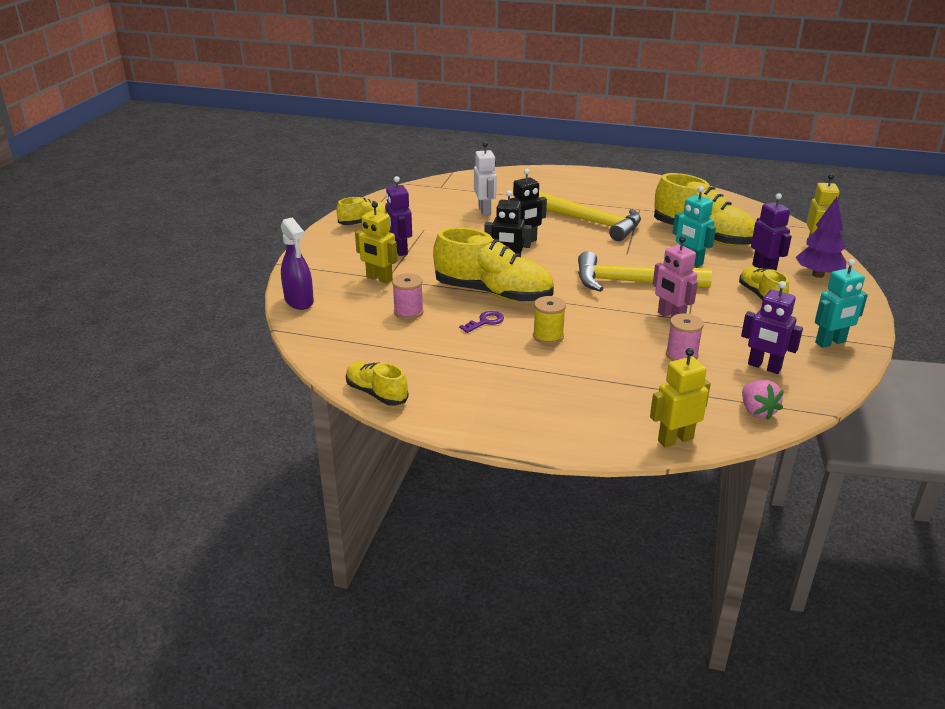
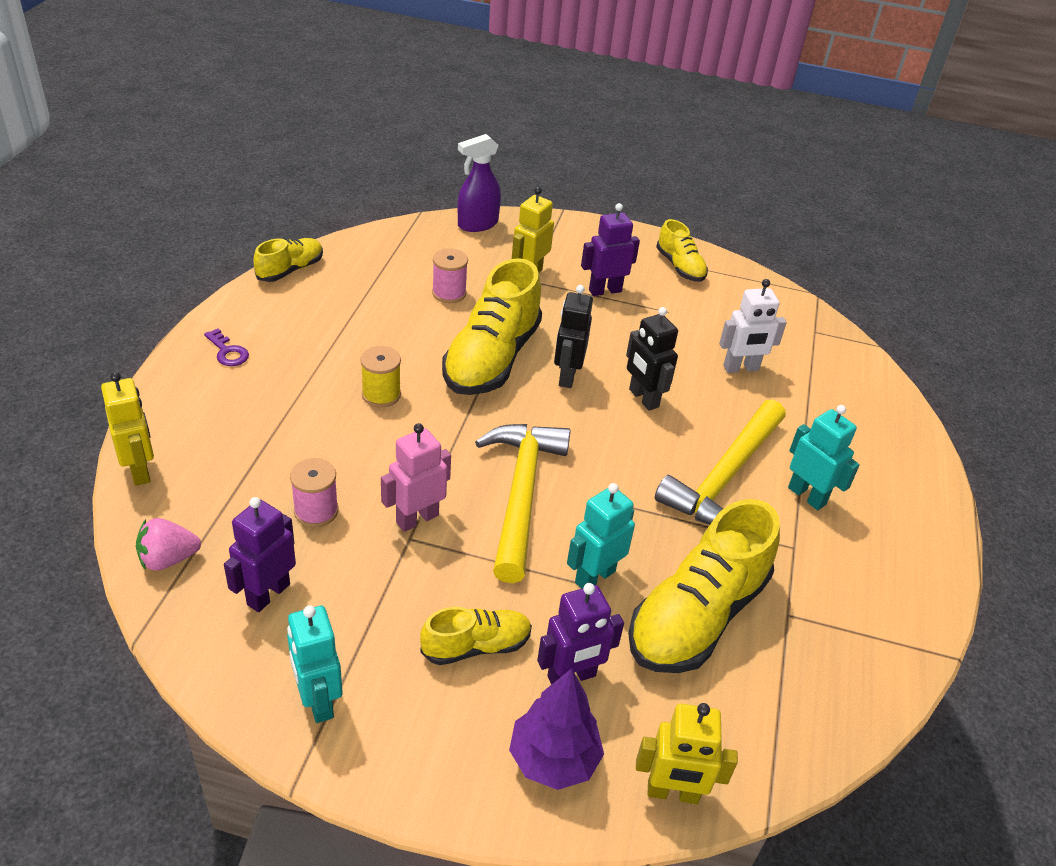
camera: 85 degrees right, 10 degrees up
(485, 322) = (421, 347): purple key -> purple key (227, 352)
(597, 202) = (807, 496): none -> turquoise robot

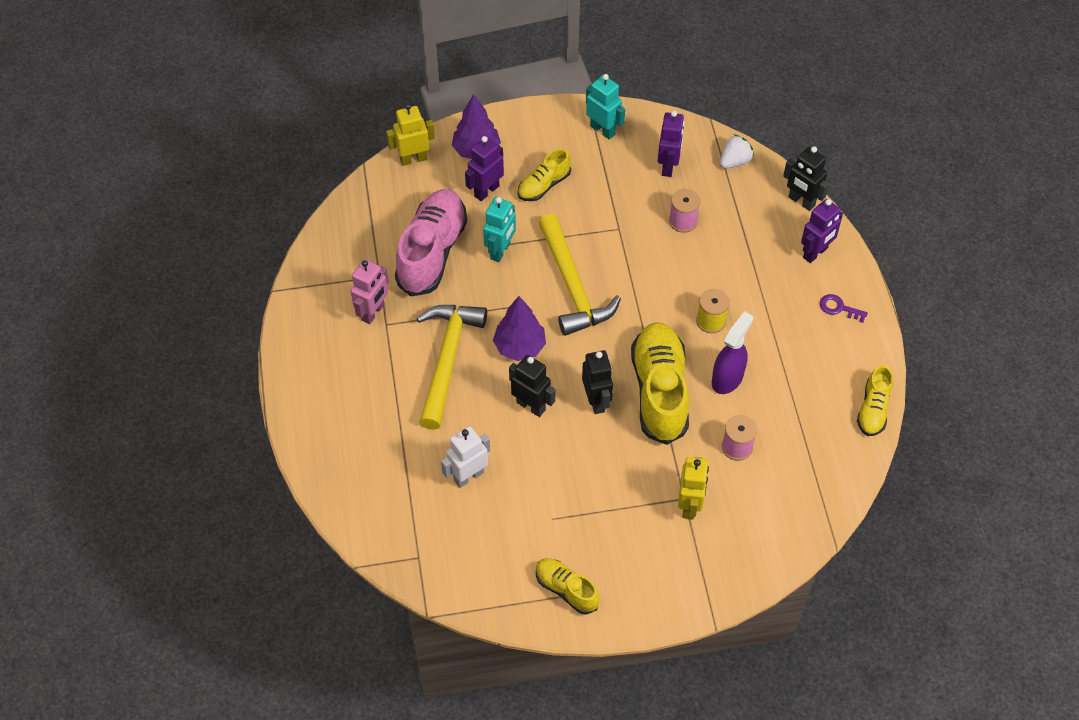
camera: 160 degrees right, 15 degrees up
(140, 470) = (801, 201): yellow robot -> black robot
(168, 559) = (734, 161): pink strawberry -> white strawberry
(417, 519) = (623, 242): pink robot -> pink robot (373, 312)
(477, 224) = (776, 554): purple spray bottle -> purple spray bottle (727, 378)
(605, 290) = (616, 518): purple robot -> purple robot (815, 253)
(627, 456) = (519, 347): none -> purple tree
(697, 616) = (432, 252): yellow shoe -> pink shoe
(807, 496) = (386, 369): turquoise robot -> none

